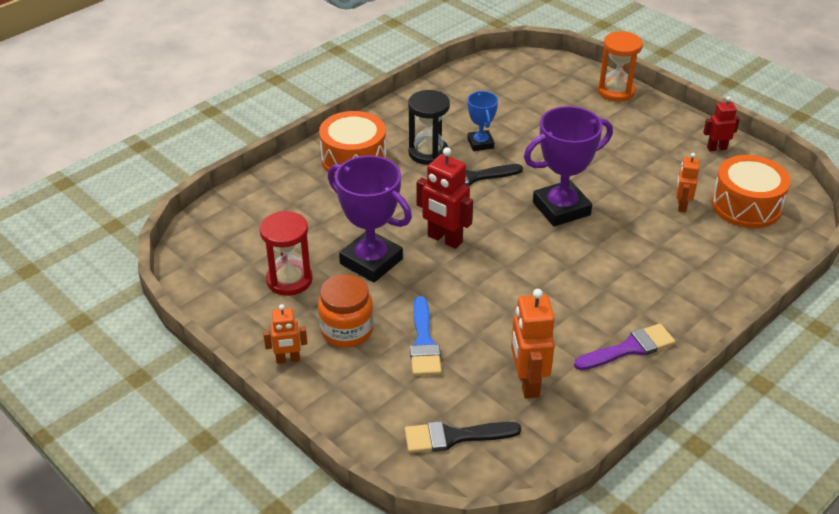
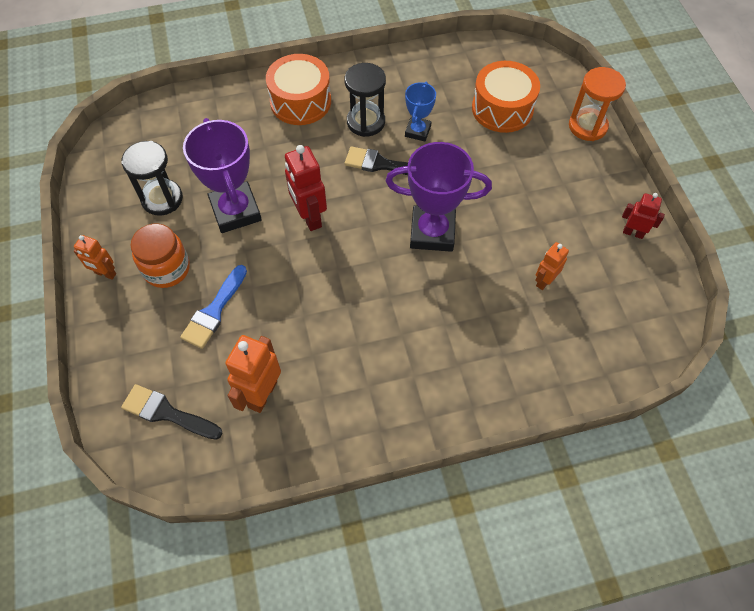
camera: 30 degrees right, 20 degrees up
(289, 280) = (162, 199): red hourglass -> black hourglass
(629, 348) = (372, 406): purple brush -> none
(746, 206) = (607, 310): orange drum -> orange drum (502, 109)

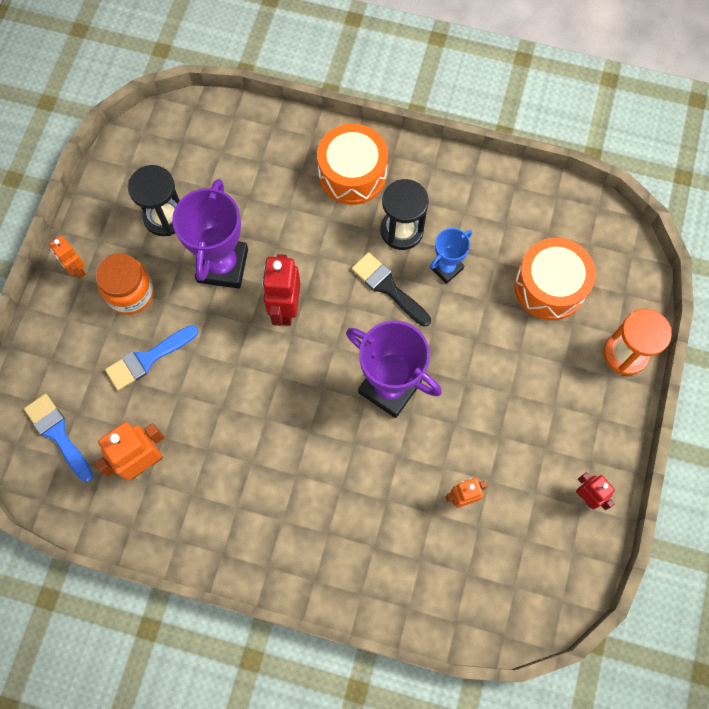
camera: 30 degrees right, 10 degrees up
(167, 413) = (58, 434): black brush -> blue brush

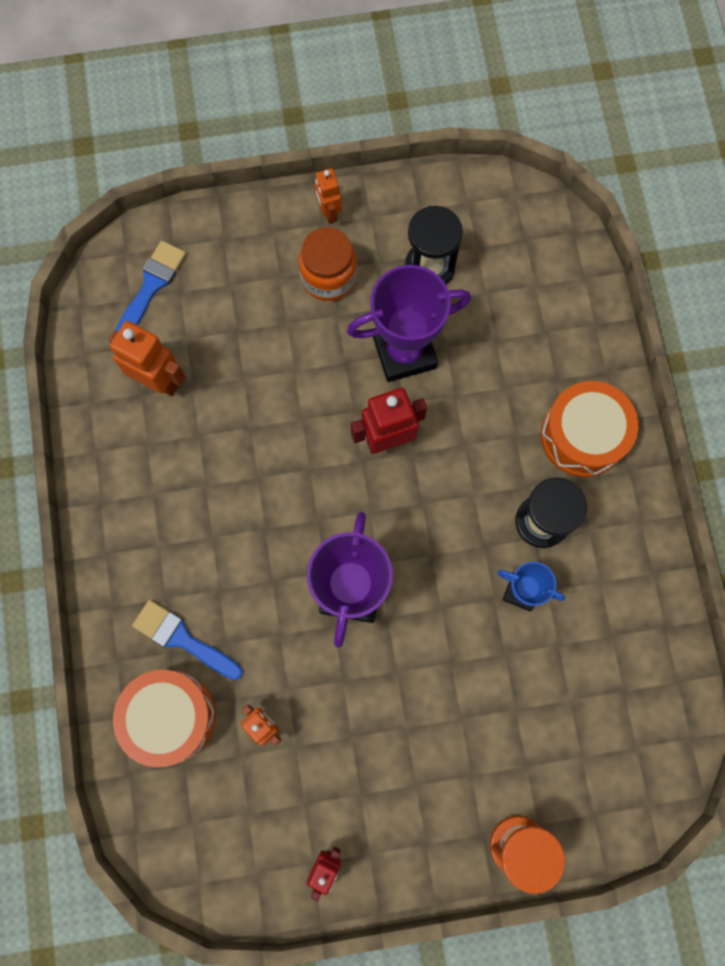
camera: 65 degrees right, 5 degrees up
(77, 269) = (329, 212): orange robot -> orange robot turned 45 degrees counterclockwise
(148, 359) = (267, 330): blue brush -> blue brush (182, 639)
(388, 287) = (465, 537): black brush -> none
(549, 286) = (558, 721): orange drum -> orange drum (170, 717)

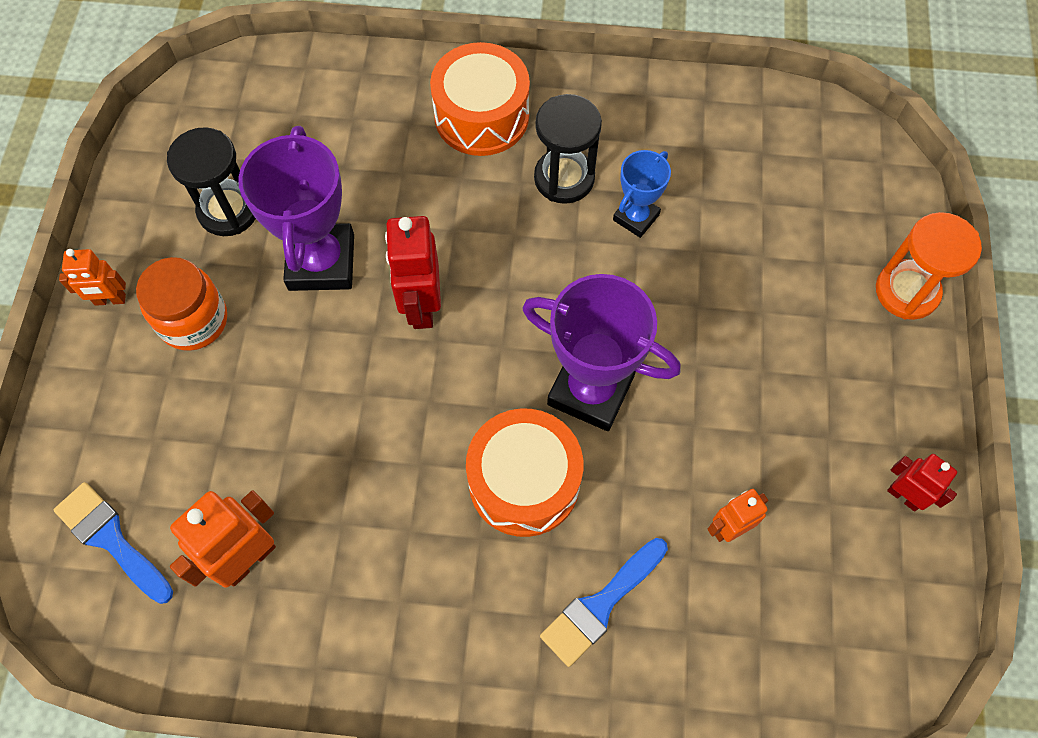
camera: 75 degrees left, 10 degrees down
(170, 717) = (696, 643): orange drum -> orange drum (524, 482)

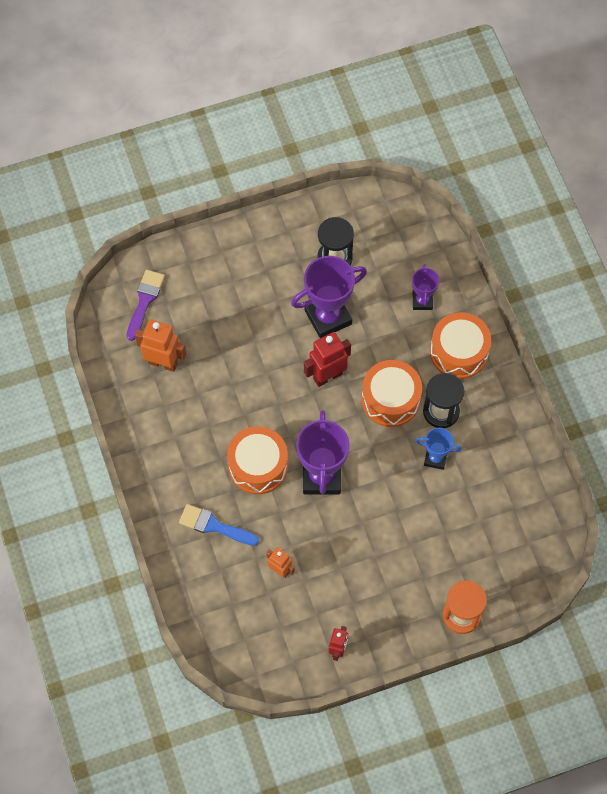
camera: 65 degrees right, 0 degrees up
(110, 300) = (258, 233): orange robot -> none
(111, 539) = (145, 301): blue brush -> purple brush
(193, 320) = (266, 276): orange jar -> none
(373, 126) = (422, 301): none -> purple trophy
(509, 235) = (390, 399): none -> orange drum

